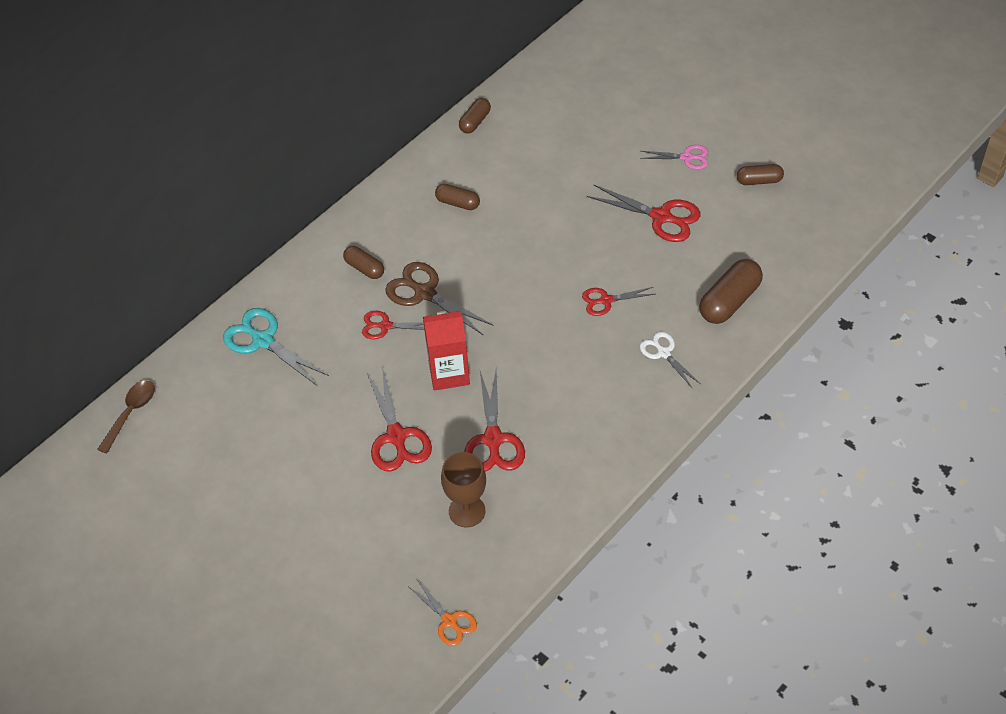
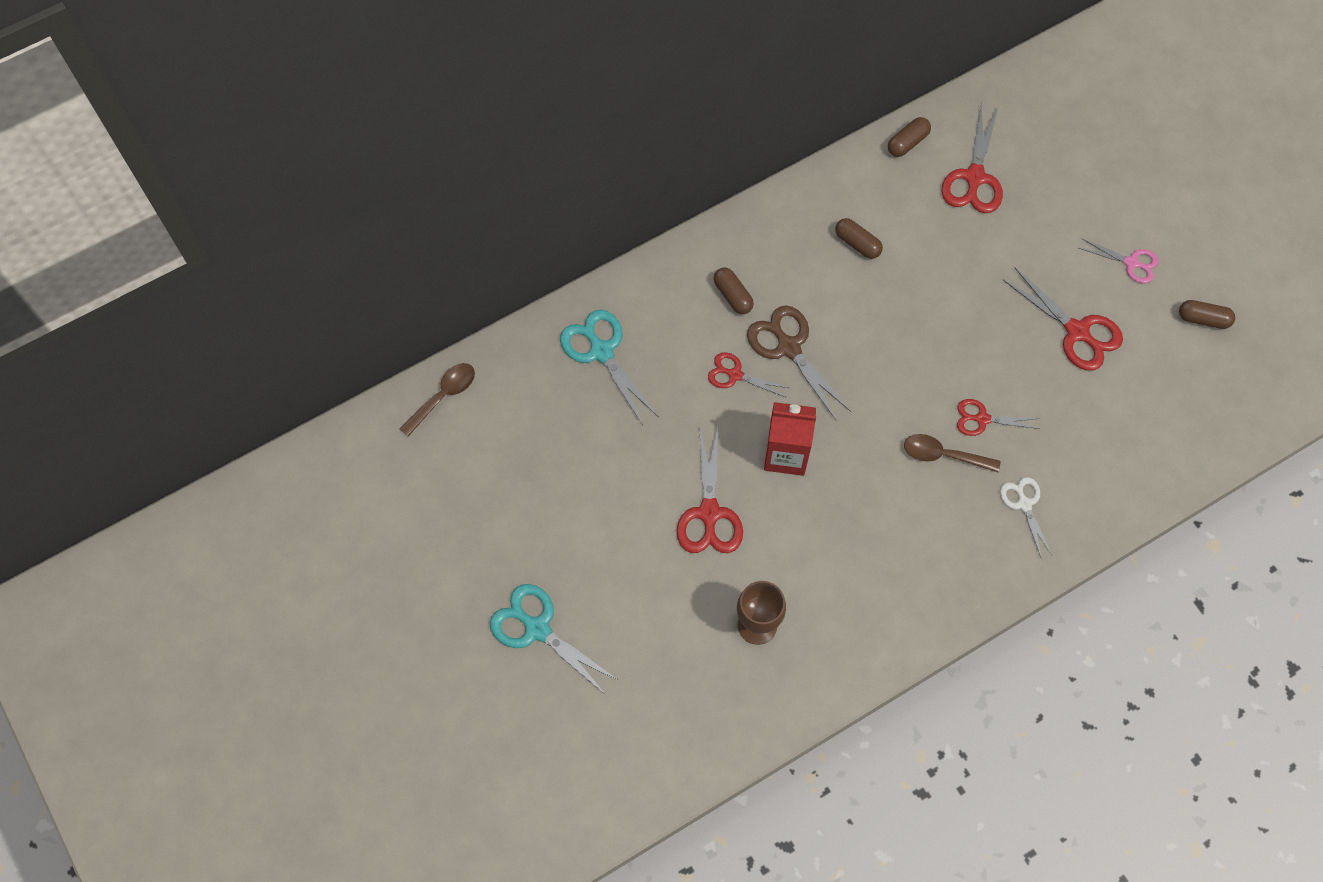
camera: 15 degrees right, 15 degrees up
(270, 573) = (537, 629): none -> turquoise scissors
(449, 621) = (703, 744): orange scissors -> none
(493, 439) = (809, 549): red scissors -> red scissors (974, 177)
(583, 336) = (943, 455): none -> brown spoon
(729, 301) = (1118, 463): brown capsule -> none

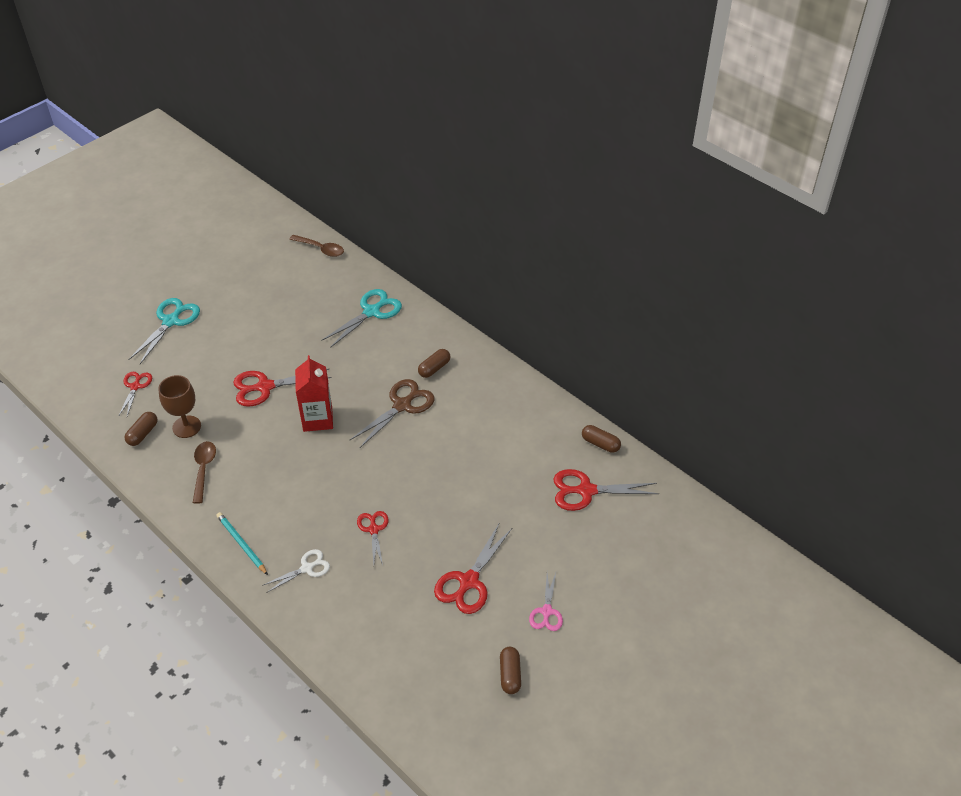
camera: 75 degrees right, 20 degrees down
(735, 375) = (372, 381): red scissors -> red scissors (135, 387)
(857, 243) = (500, 429): brown capsule -> brown capsule (143, 434)
(943, 455) = (337, 510): brown spoon -> brown spoon (204, 469)
(972, 576) = (241, 544): none -> turquoise pencil

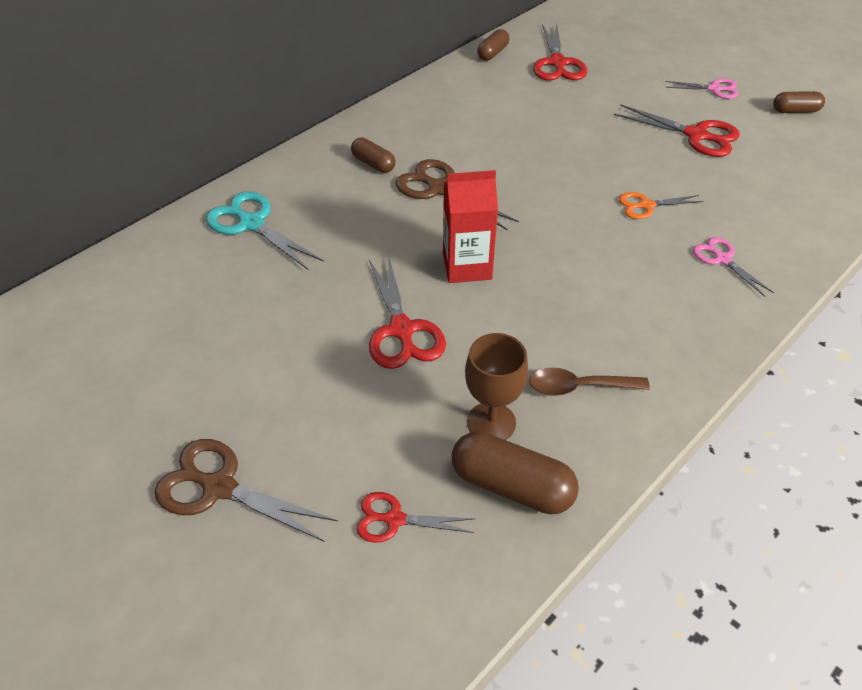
camera: 90 degrees left, 0 degrees up
(143, 434) = (511, 486): brown capsule -> brown capsule, size x1.68
(171, 321) = (220, 487): turquoise scissors -> brown scissors
(241, 544) = (704, 326): turquoise pencil -> none
(307, 568) = (722, 259): white scissors -> pink scissors
(321, 249) = (81, 288): brown spoon -> none
(373, 529) = (646, 205): red scissors -> orange scissors

